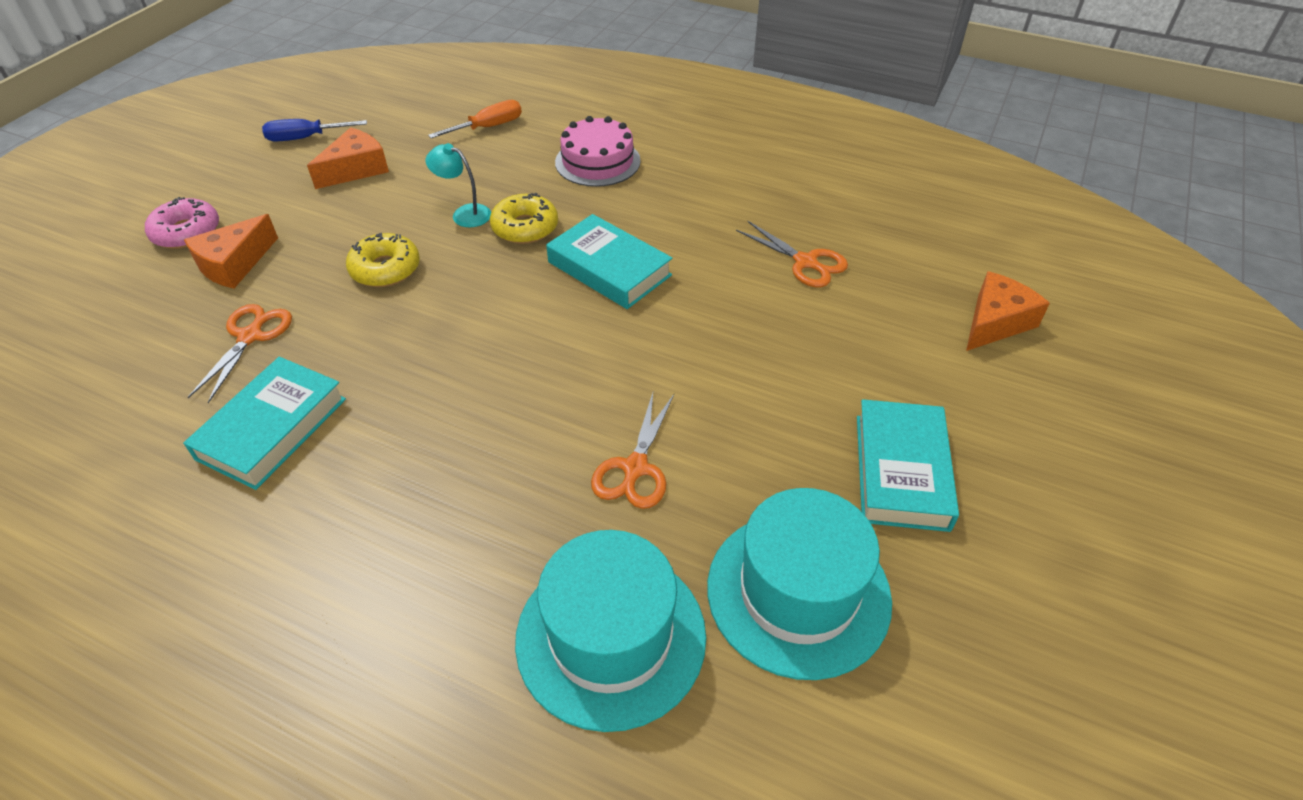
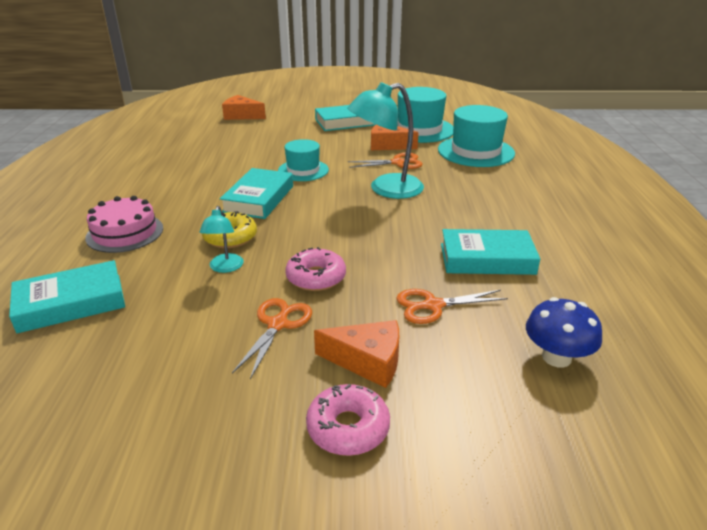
camera: 115 degrees left, 15 degrees down
(86, 389) = (556, 357): none -> blue mushroom
(306, 138) = (114, 435): blue screwdriver -> none
(356, 169) = (176, 358): orange cheese -> orange cheese (388, 145)
(385, 269) = (316, 277): yellow donut -> pink donut
(488, 127) = (71, 303): orange screwdriver -> turquoise book
(543, 408) = (386, 189): none -> turquoise lamp
(678, 335) = (303, 170): none -> turquoise hat
(805, 262) = (219, 152): orange scissors -> orange scissors (278, 324)

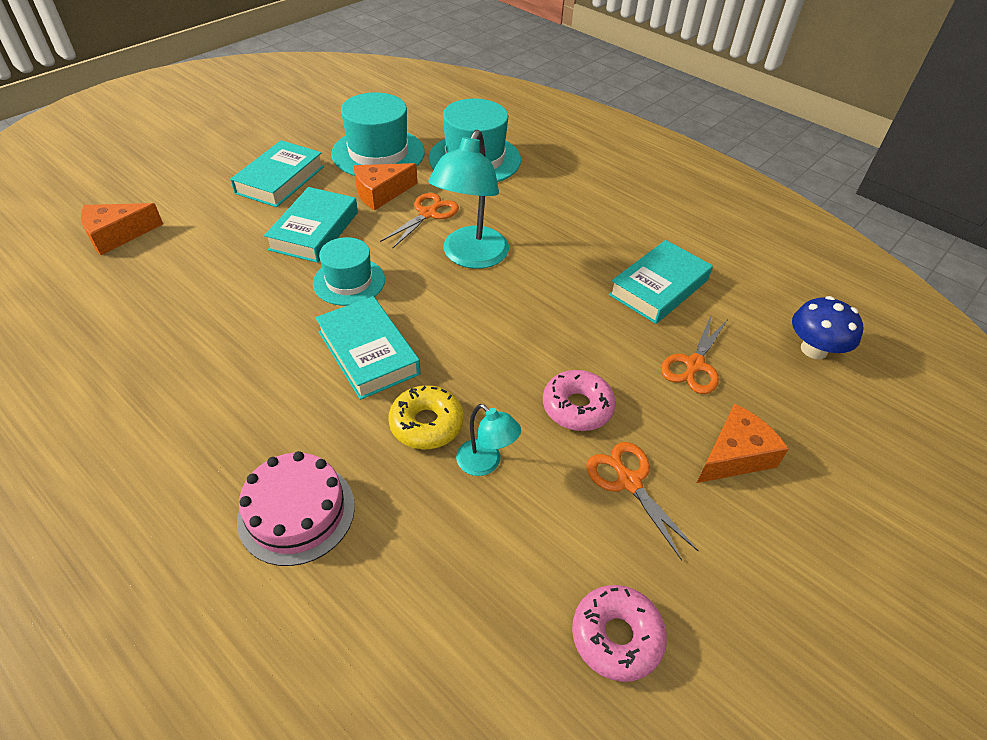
camera: 50 degrees left, 15 degrees up
(71, 303) = (412, 645): turquoise book -> turquoise book (314, 231)
(348, 428) = (808, 522): pink donut -> pink donut (616, 636)

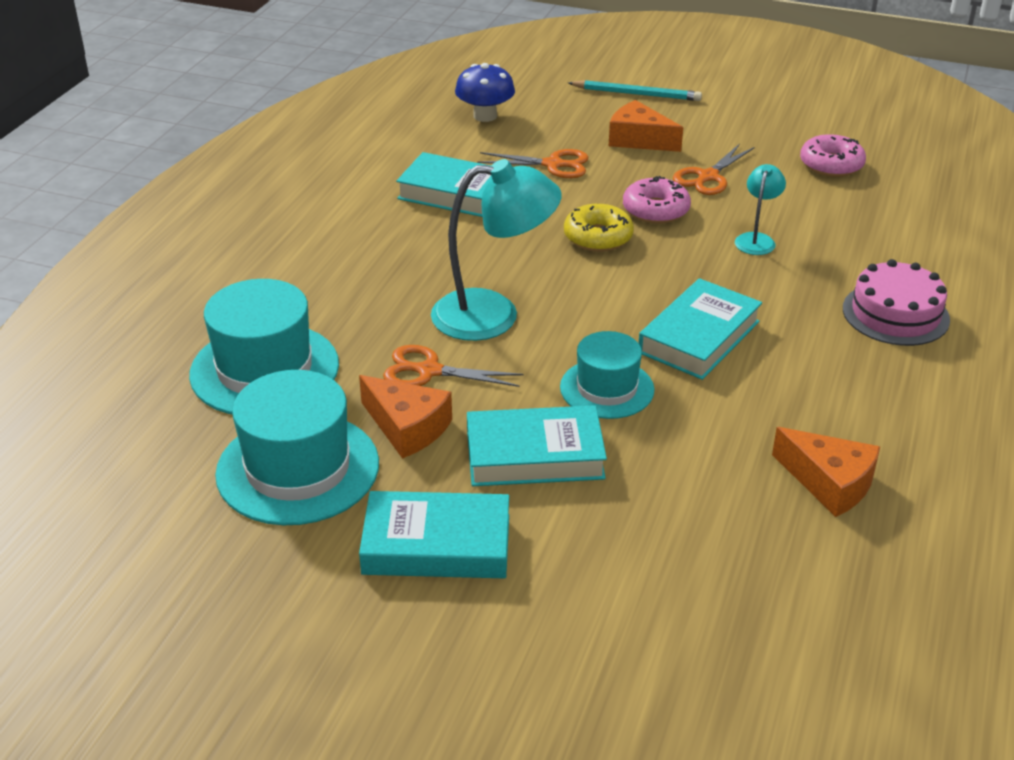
camera: 110 degrees left, 10 degrees down
(117, 235) = (694, 655): orange cheese -> orange cheese (829, 483)
(426, 424) = (748, 278): yellow donut -> yellow donut (598, 237)
(862, 504) = (637, 94): none -> turquoise pencil

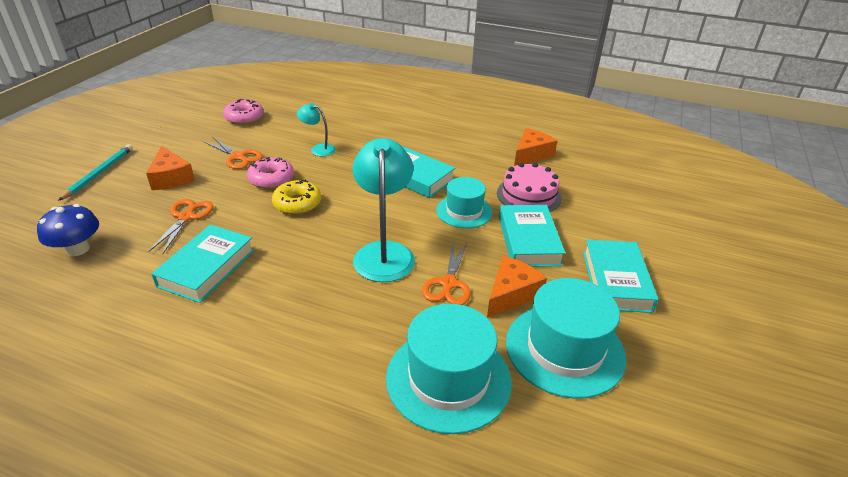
camera: 90 degrees left, 0 degrees up
(639, 139) = (171, 178): orange cheese -> orange cheese turned 60 degrees counterclockwise
(895, 314) = (398, 121): pink cake -> pink cake (528, 195)

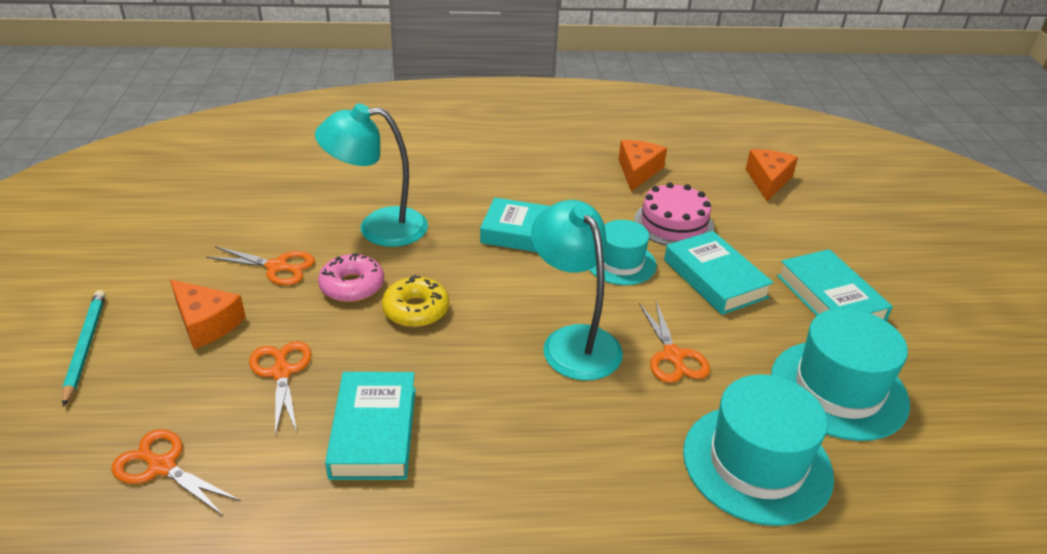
camera: 25 degrees left, 0 degrees up
(78, 249) = (162, 466): blue mushroom -> orange scissors
(244, 118) = (234, 207): pink donut -> none
(318, 149) = (378, 227): turquoise lamp -> turquoise lamp, size x1.97
(511, 294) = (744, 346): orange cheese -> orange cheese (768, 181)

